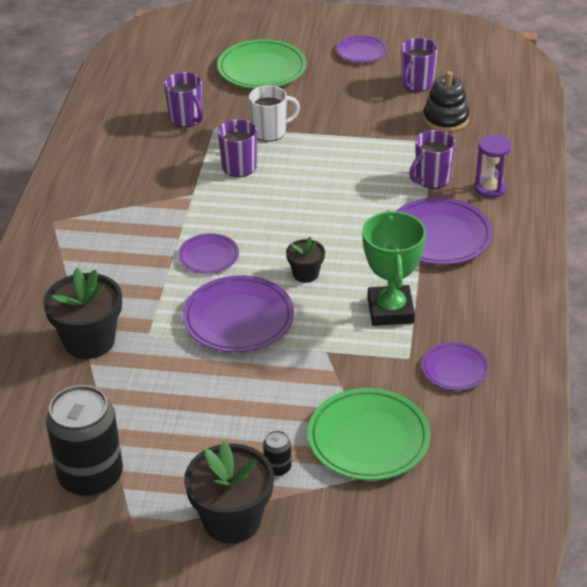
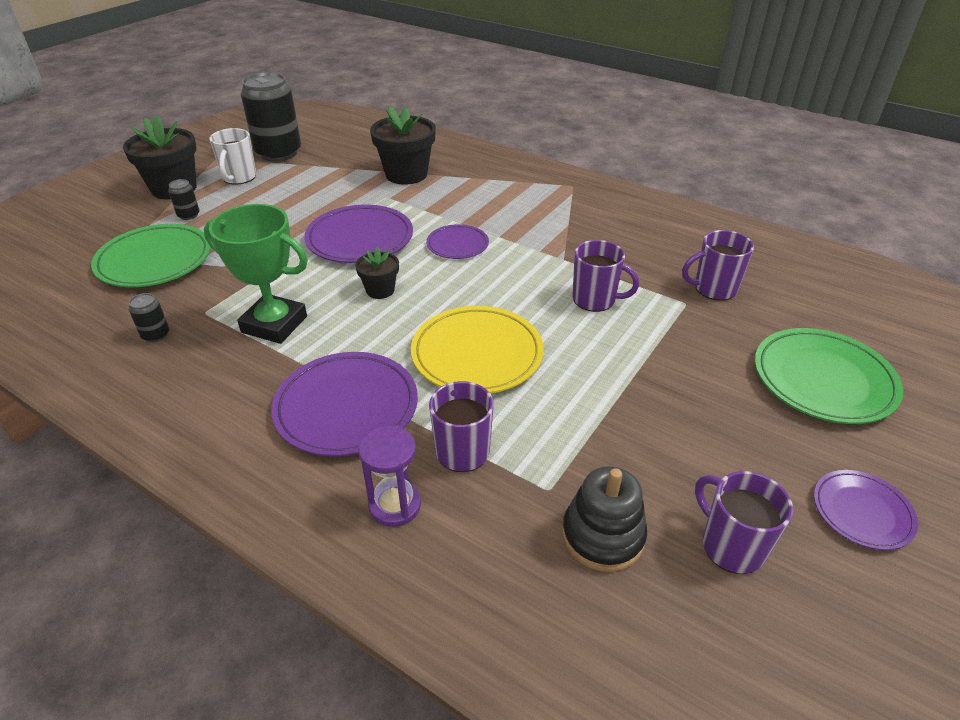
camera: 115 degrees right, 0 degrees up
(270, 132) = (656, 342): white mug -> white mug (239, 178)
(343, 200) = (477, 354): none -> yellow plate
(455, 369) = (156, 335): purple plate -> black can

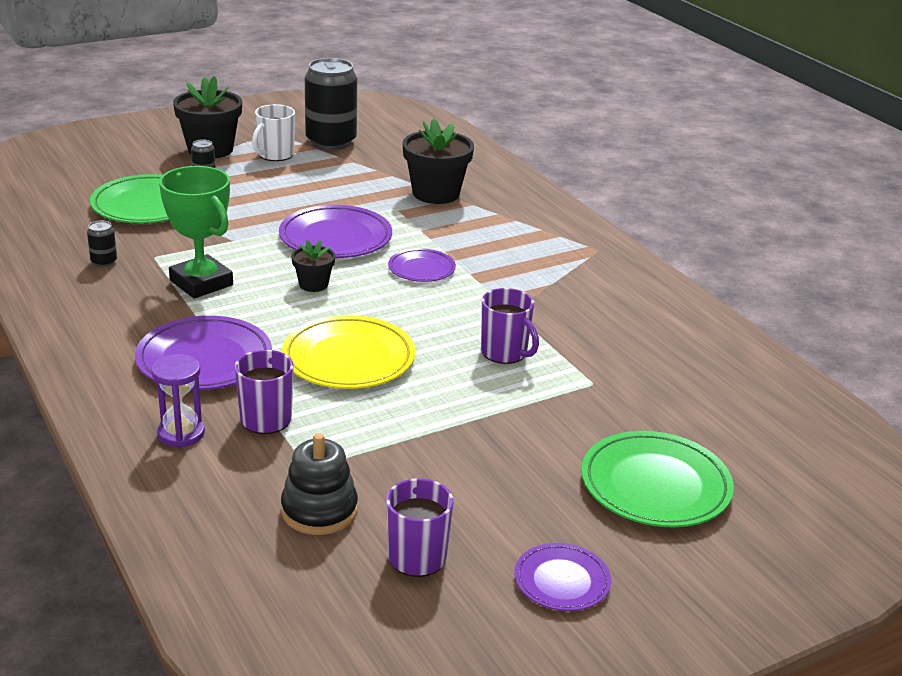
camera: 25 degrees right, 10 degrees down
(713, 289) = (638, 381): purple mug -> none

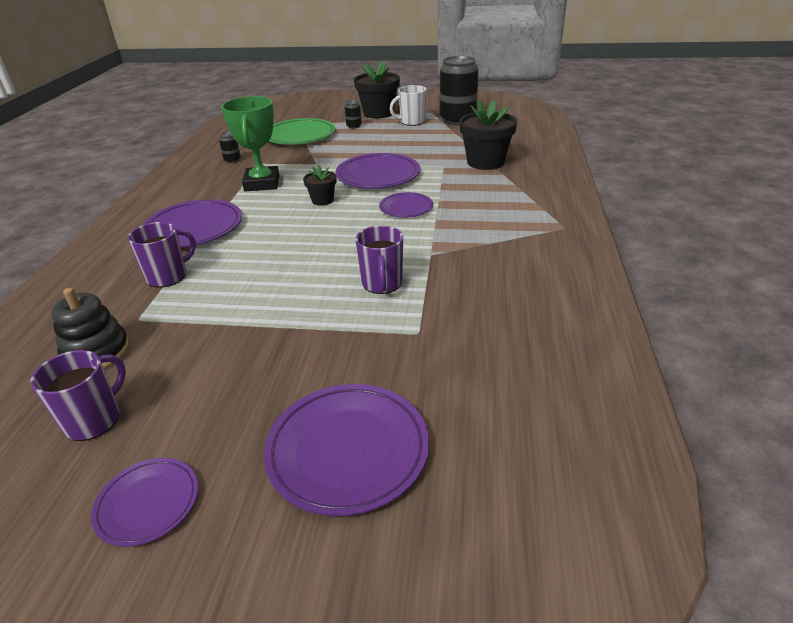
camera: 40 degrees right, 5 degrees up
(181, 433) = (112, 269): purple hourglass -> none
(348, 359) = (272, 253): yellow plate -> none
(655, 485) = (348, 450): green plate -> purple plate

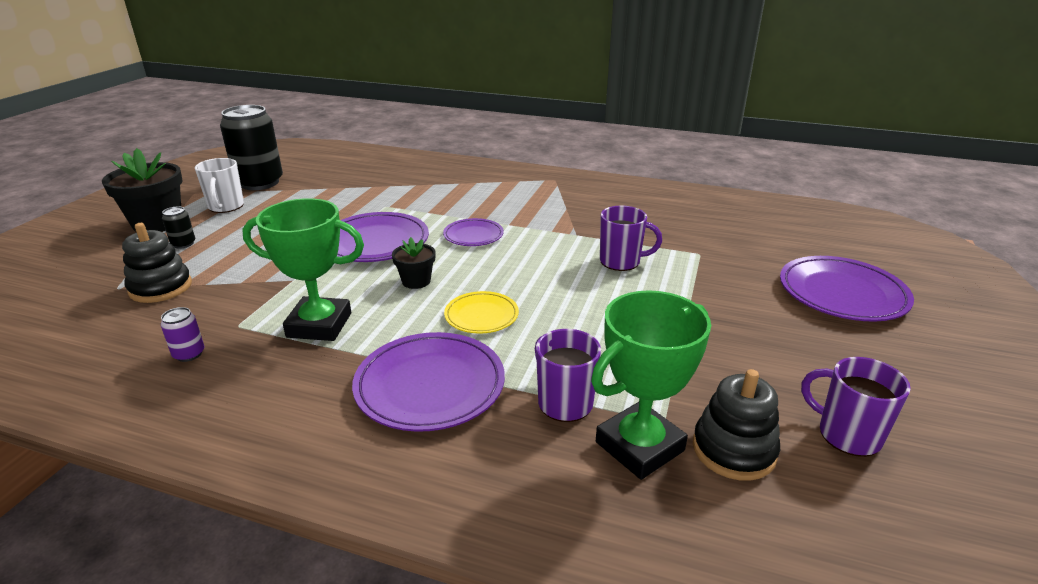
camera: 80 degrees left, 5 degrees down
(114, 310) = (639, 446): none -> green trophy
(148, 503) = (933, 387): purple plate -> none
(232, 160) = (189, 354): black can -> purple can
(276, 231) = (481, 316): none -> yellow plate
(300, 136) = (160, 287): green plate -> black stacking toy
(485, 162) = (397, 187): black flower pot -> none

